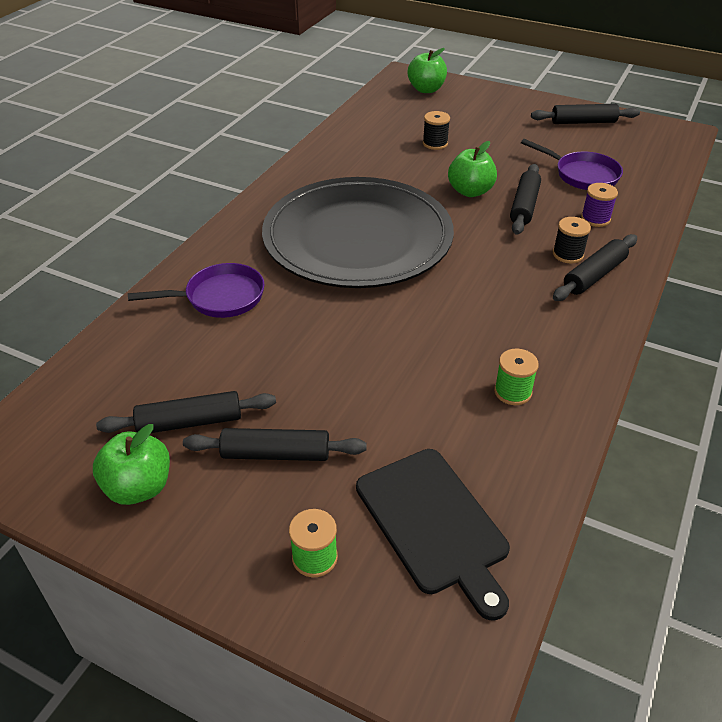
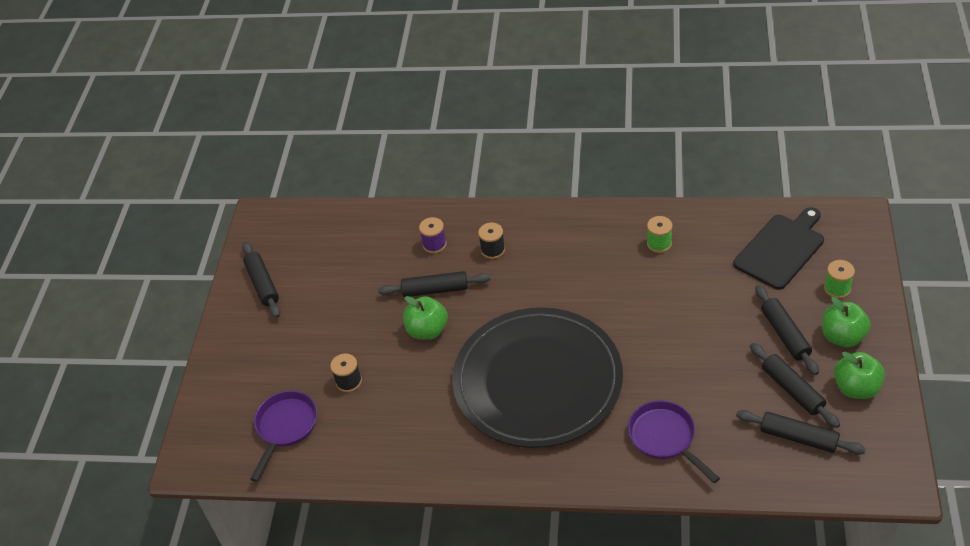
camera: 105 degrees left, 5 degrees up
(426, 89) = (224, 428): green apple -> green apple (842, 337)
(582, 175) = (366, 265): purple pan -> purple pan (285, 427)
(594, 275) = (512, 231): black rolling pin -> black rolling pin (798, 437)

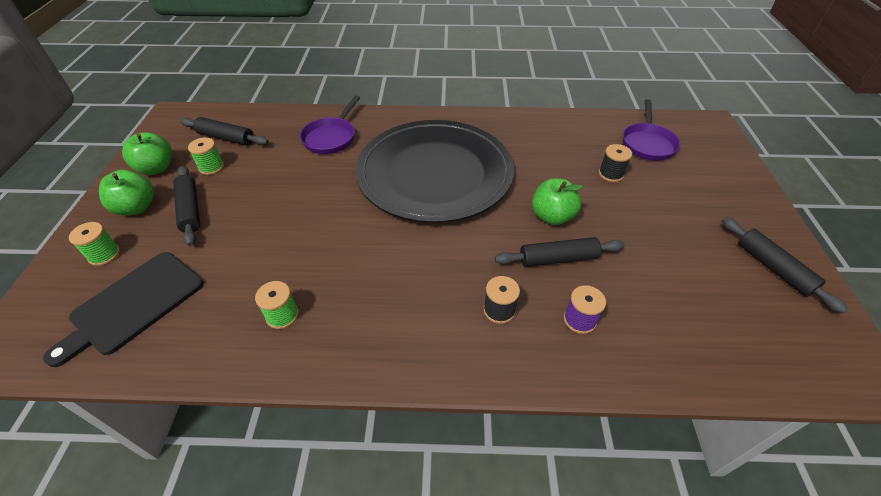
camera: 170 degrees right, 0 degrees up
(665, 438) = (331, 137): purple pan -> purple pan turned 60 degrees clockwise
(792, 390) = (211, 167): black rolling pin -> green spool

